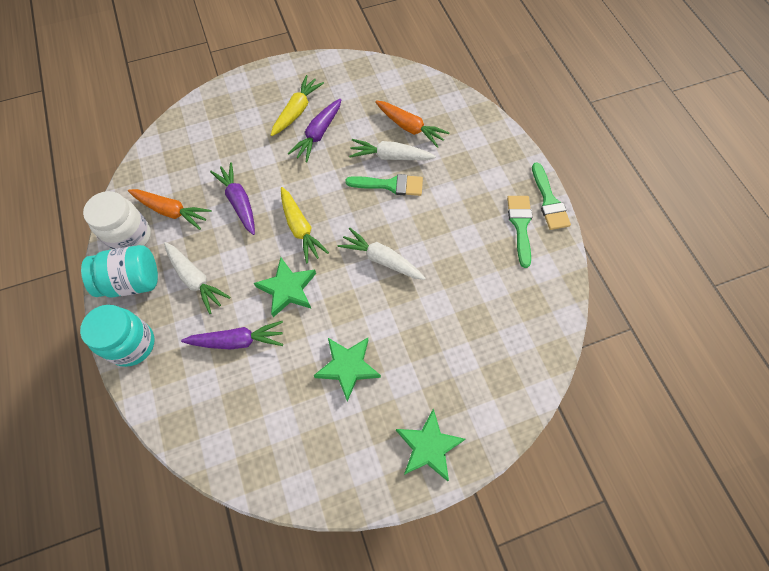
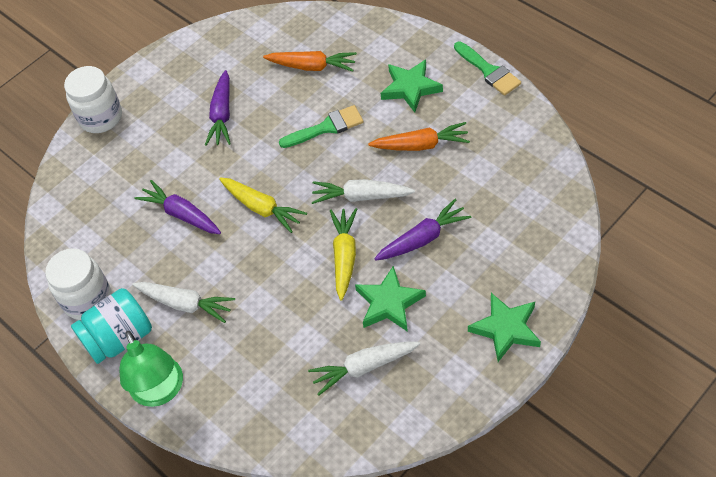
camera: 20 degrees left, 10 degrees down
(132, 344) = (160, 392): turquoise jar -> green lamp
(171, 211) = (115, 256): orange carrot -> orange carrot (421, 145)
(231, 93) = (101, 117): none -> white jar
(237, 341) = (266, 335): purple carrot -> purple carrot (423, 238)
(288, 289) = (285, 266): green star -> green star (410, 88)
(297, 111) = (184, 103): yellow carrot -> yellow carrot (344, 256)
(390, 156) = (310, 102): white carrot -> white carrot (364, 367)
(520, 225) = (475, 104): green brush -> none

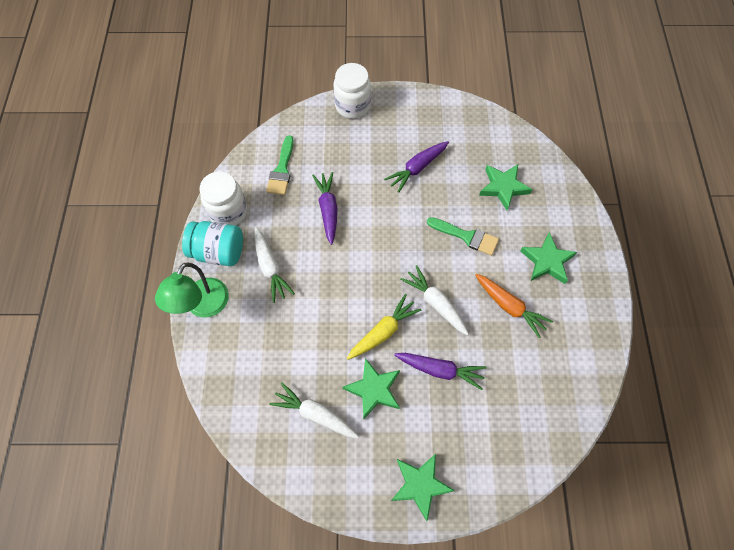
camera: 40 degrees right, 10 degrees up
(262, 208) = (373, 251): yellow carrot -> none
(312, 66) = (503, 187): orange carrot -> green star
(488, 71) = (611, 300): green brush -> green brush (282, 170)

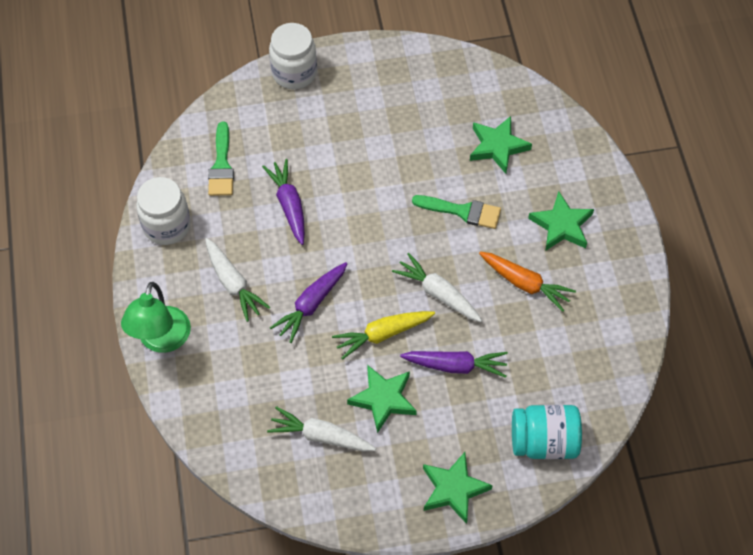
camera: 10 degrees left, 5 degrees down
(218, 252) = (165, 275): turquoise jar -> turquoise jar (544, 442)
(383, 331) = (382, 334): yellow carrot -> yellow carrot turned 150 degrees counterclockwise
(417, 168) = (389, 139): purple carrot -> purple carrot (311, 305)

